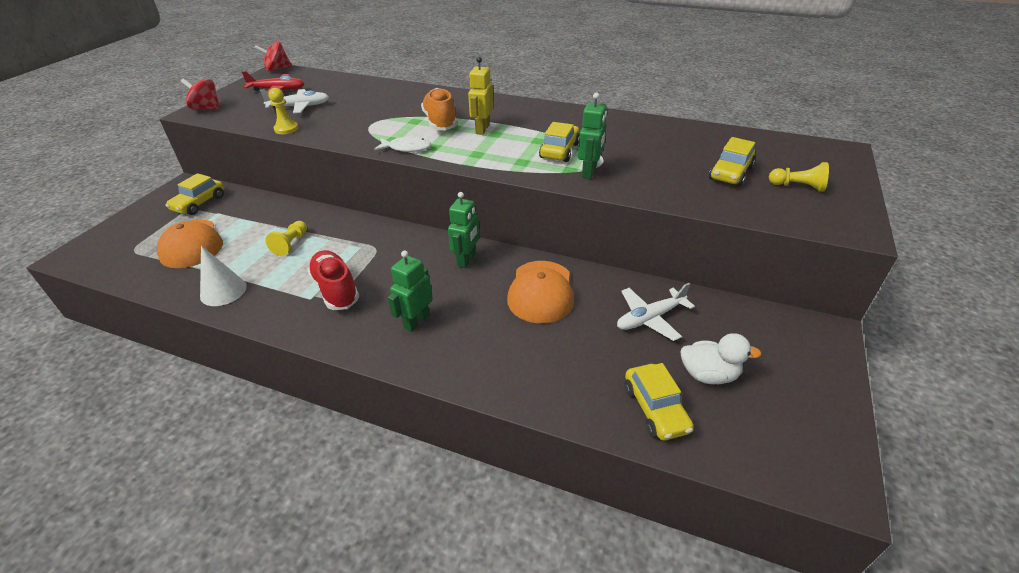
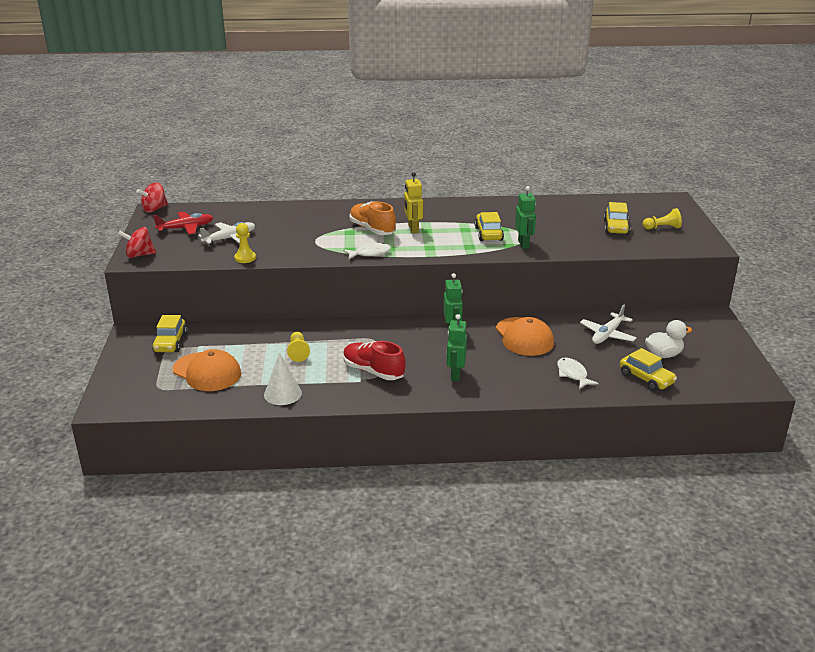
camera: 25 degrees left, 10 degrees down
(557, 367) = (573, 374): none -> white fish

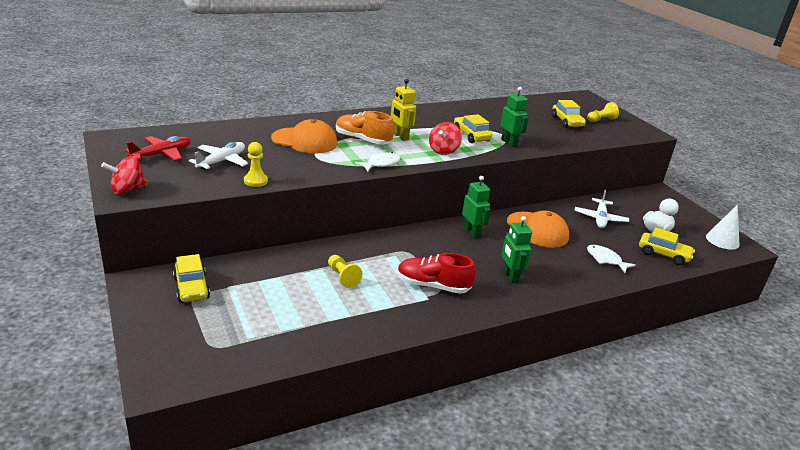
camera: 25 degrees left, 0 degrees up
(154, 209) = (109, 136): red spinning top -> red spinning top (443, 151)
(207, 372) = (258, 316): orange cap -> orange cap (304, 141)
(283, 394) = (360, 327): white cone -> white cone (722, 240)

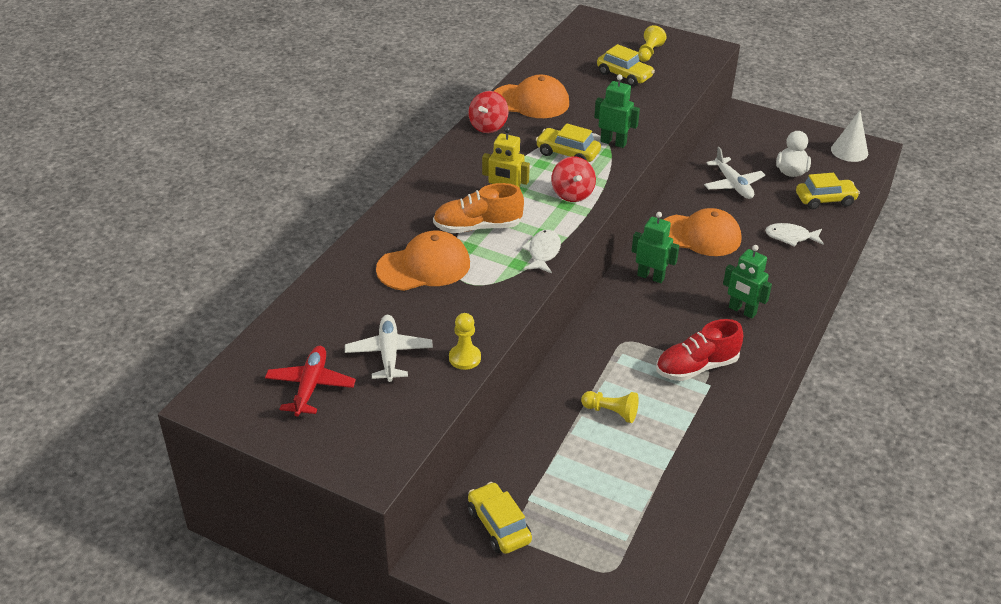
camera: 35 degrees left, 10 degrees up
(127, 190) = (361, 460): red spinning top -> red spinning top (488, 126)
(192, 288) = (498, 526): yellow car -> yellow car turned 150 degrees counterclockwise
(486, 110) = (530, 101): none -> orange cap

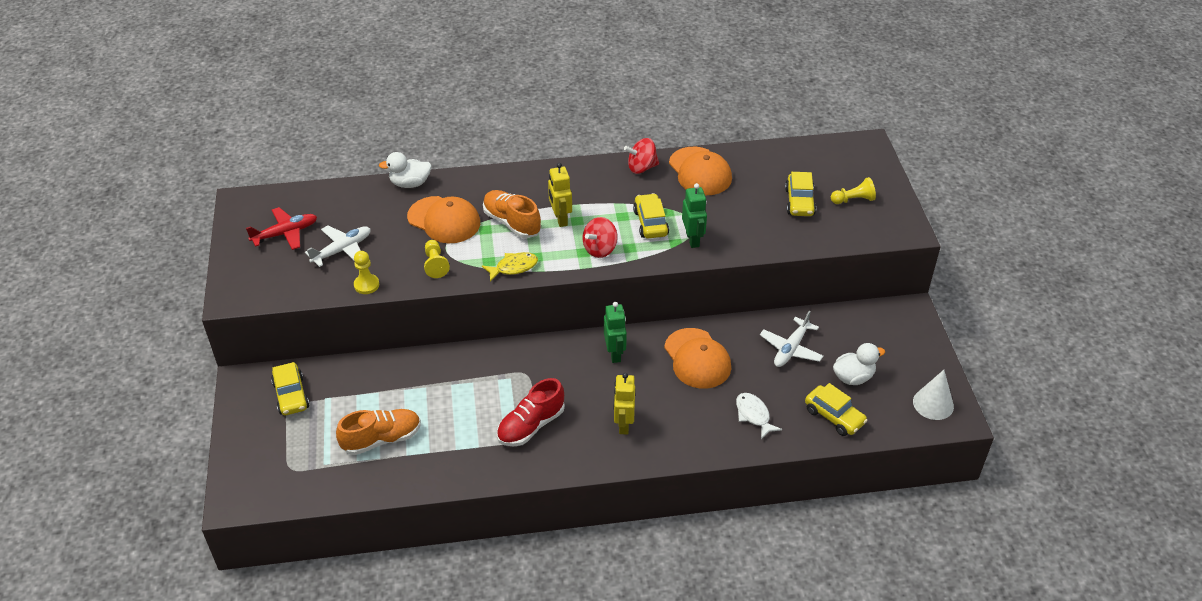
camera: 55 degrees right, 5 degrees up
(339, 265) = (410, 183): none -> white duck
(498, 526) = (291, 395): yellow car -> yellow car turned 135 degrees clockwise
(543, 252) = (513, 267): white fish -> yellow fish
(611, 412) = (442, 401): yellow pawn -> yellow pawn (435, 264)
(627, 479) = (381, 439): none -> orange shoe
(696, 367) = (531, 426): red shoe -> red shoe turned 75 degrees counterclockwise
(742, 311) = (623, 424): green robot -> yellow robot

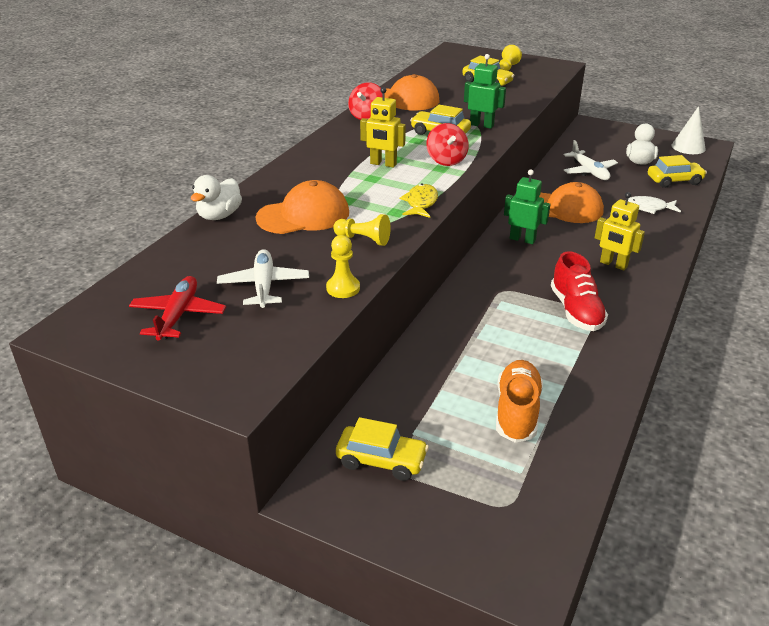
camera: 55 degrees left, 10 degrees down
(512, 223) = (357, 185): orange shoe -> none

